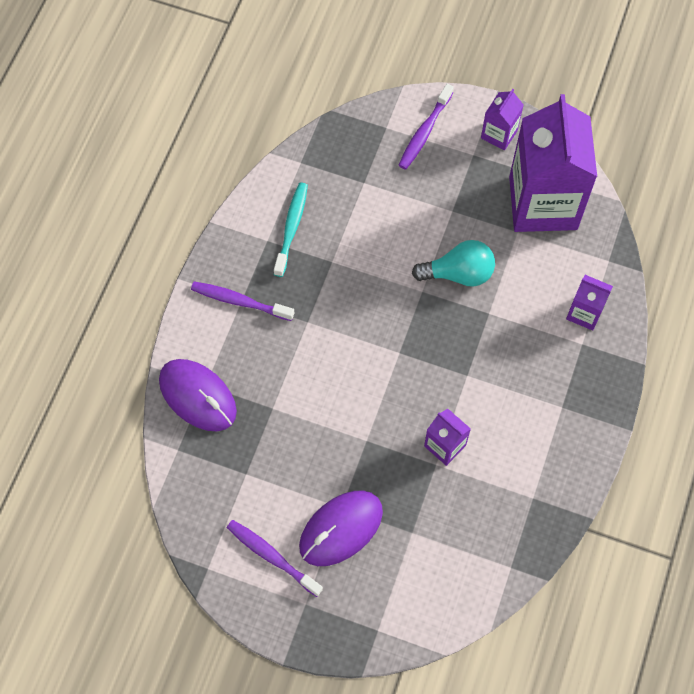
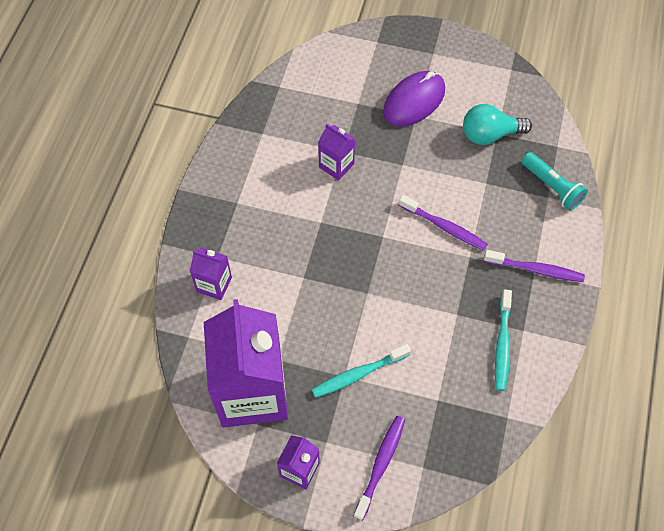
camera: 175 degrees right, 5 degrees down
(198, 396) = (552, 187): purple mouse -> turquoise flashlight
(272, 556) = (464, 80): purple toothbrush -> purple toothbrush (444, 227)
(438, 211) = (358, 374): none -> turquoise toothbrush
(458, 273) = (334, 312): turquoise light bulb -> turquoise light bulb (489, 135)

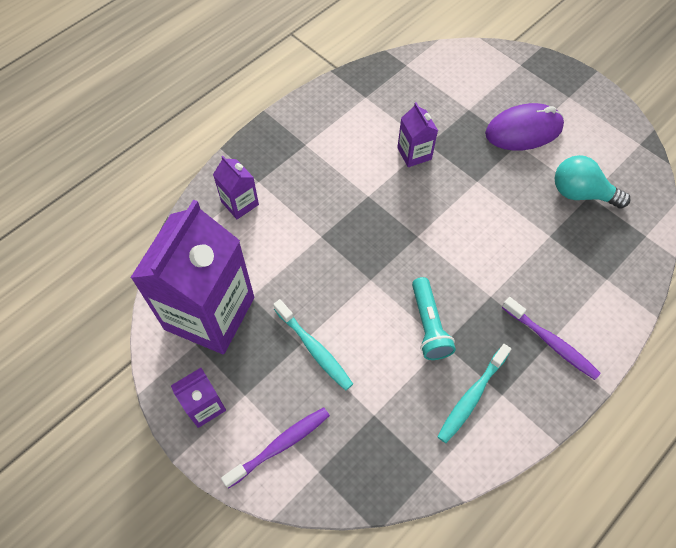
camera: 30 degrees right, 0 degrees up
(358, 374) = (314, 349): turquoise toothbrush -> turquoise toothbrush turned 135 degrees counterclockwise
(444, 227) = (482, 256): purple toothbrush -> none
(552, 187) = (617, 272): turquoise flashlight -> turquoise flashlight (428, 325)

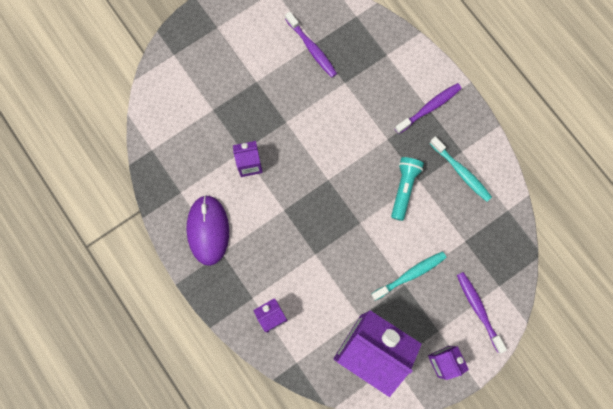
camera: 80 degrees left, 15 degrees up
(428, 325) = (404, 188): turquoise flashlight -> turquoise flashlight turned 75 degrees counterclockwise
(523, 130) = (244, 72): purple mouse -> purple mouse (208, 230)
(581, 193) = (312, 48): turquoise light bulb -> purple toothbrush

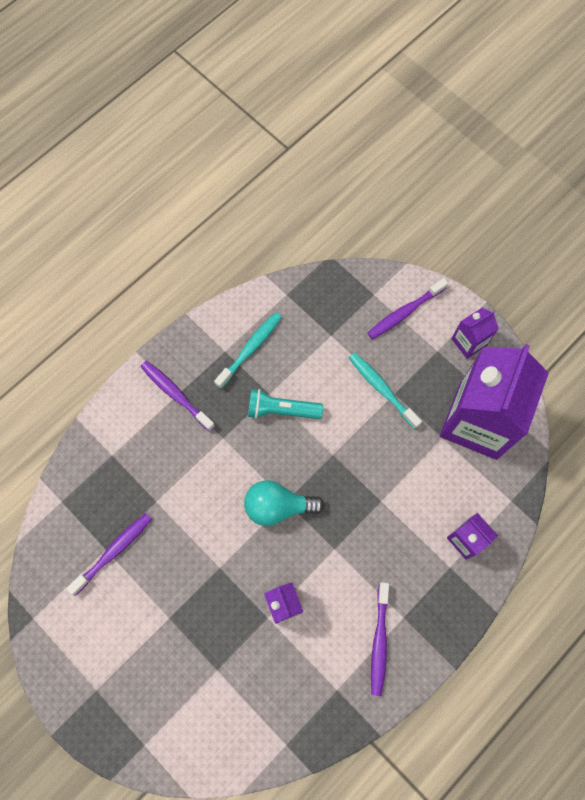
camera: 100 degrees left, 5 degrees down
(208, 230) = (379, 641): purple mouse -> purple toothbrush
(325, 172) = (278, 506): none -> turquoise light bulb

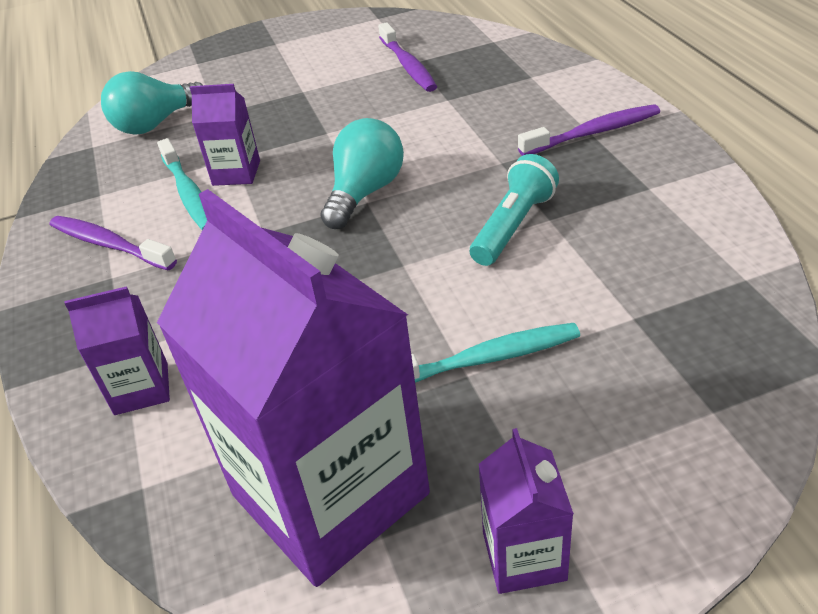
camera: 120 degrees right, 30 degrees down
(244, 712) = (155, 124): none -> turquoise light bulb
(250, 349) = (642, 214): turquoise toothbrush -> turquoise toothbrush (189, 194)
(404, 312) = (649, 452): purple toothbrush -> none

